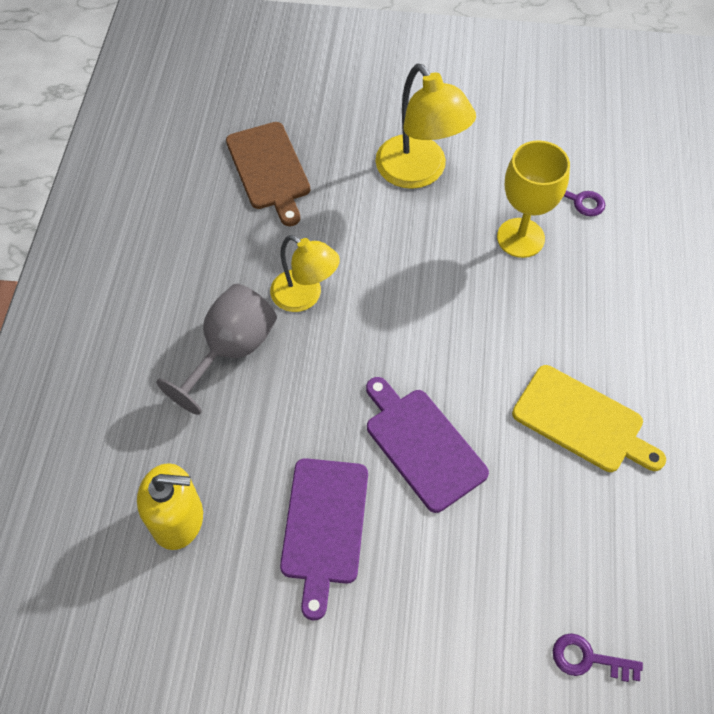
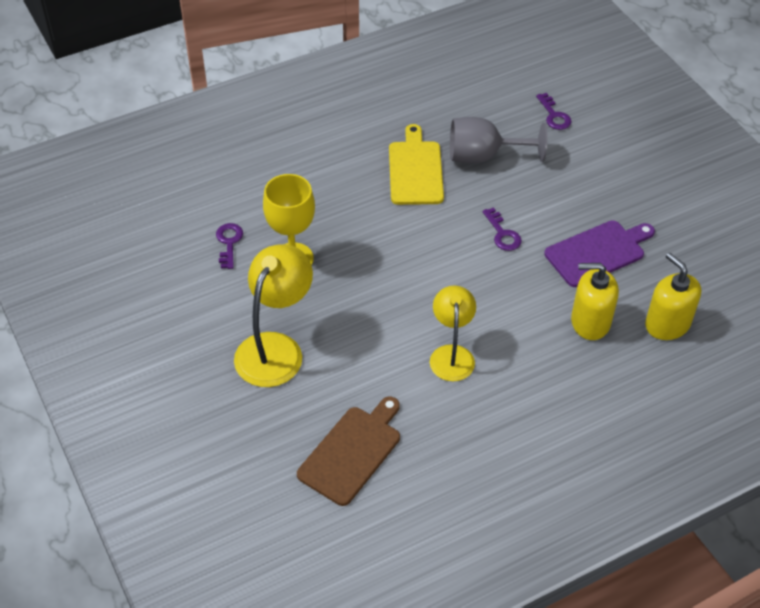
camera: 125 degrees left, 10 degrees down
(231, 350) = (533, 371): grey goblet -> grey goblet (483, 156)
(243, 444) = (590, 322): none -> yellow soap dispenser
(422, 445) = (502, 234): purple cutting board -> purple key

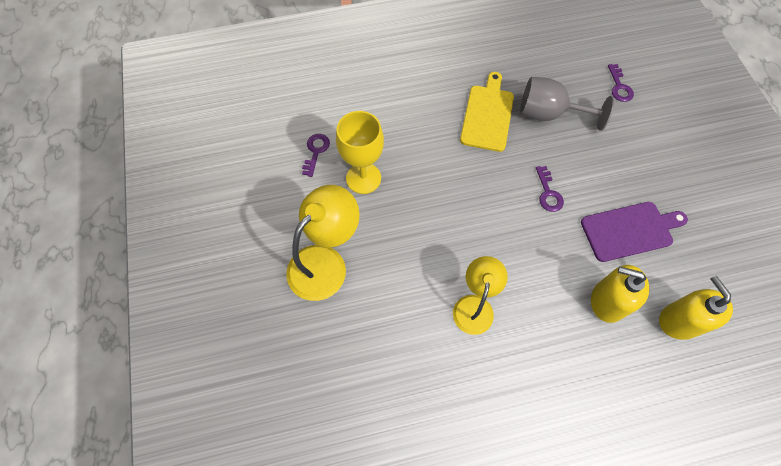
camera: 15 degrees right, 15 degrees up
(352, 452) = (362, 385): brown cutting board -> none

